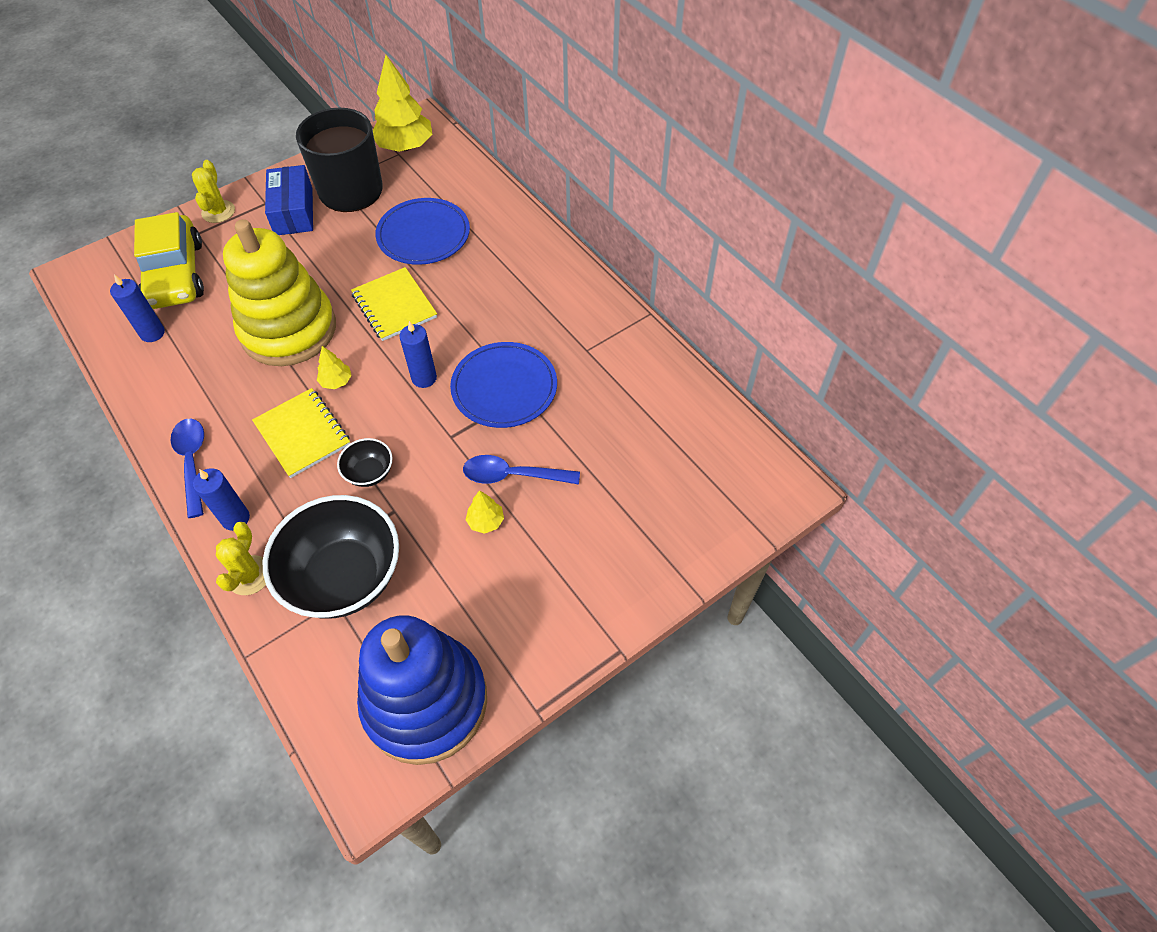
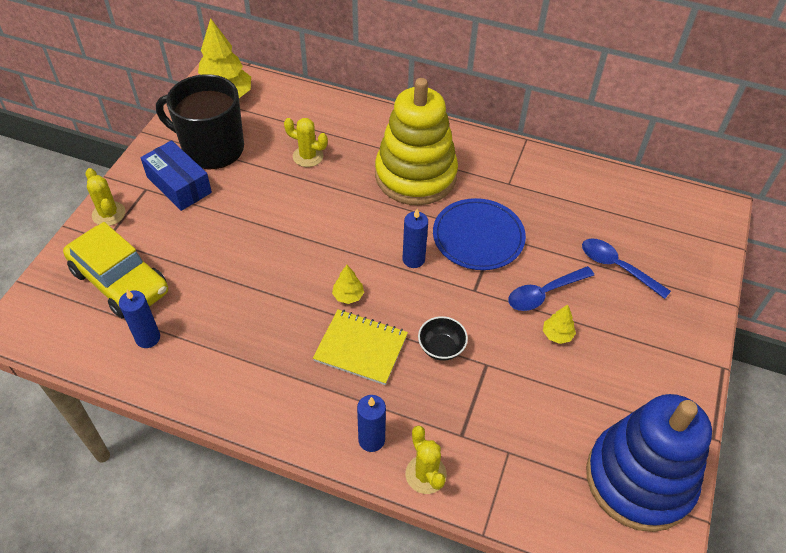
camera: 35 degrees left, 5 degrees down
(192, 462) = (290, 418): blue spoon -> blue spoon (617, 267)
(289, 330) = (269, 277): yellow stacking toy -> yellow stacking toy (415, 176)
(344, 577) = (498, 431): black bowl -> none
(394, 306) = (337, 218): yellow notebook -> none
(423, 235) = (308, 156): blue plate -> yellow cactus

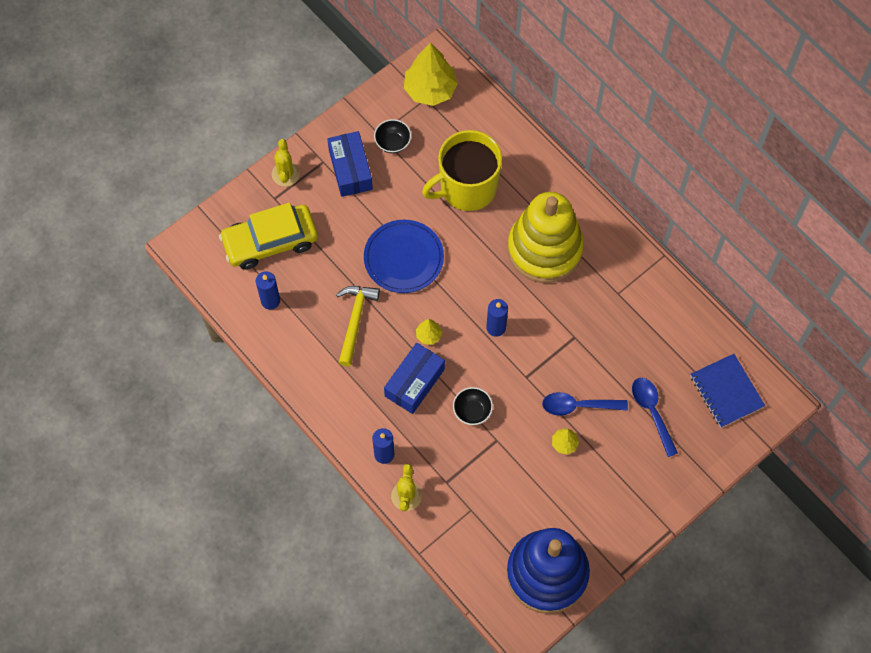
camera: 30 degrees right, 15 degrees up
(120, 281) = (270, 242): yellow car -> yellow car turned 90 degrees clockwise
(211, 148) = (393, 143): black mug -> black bowl
(258, 316) = (355, 321): none -> yellow hammer
(308, 156) = (467, 188): yellow cactus -> yellow mug
(361, 348) = (414, 382): yellow notebook -> blue box
(478, 237) = (559, 332): blue plate -> blue plate (403, 258)
(667, 220) = (726, 391): none -> blue notebook

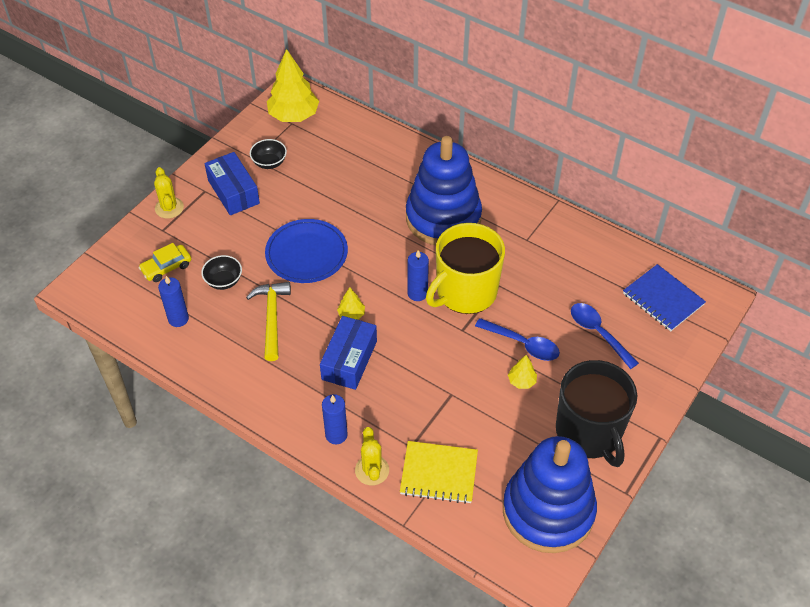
camera: 15 degrees left, 15 degrees down
(270, 242) = (166, 267): yellow car -> yellow car, size x0.51
(463, 514) = (439, 473): none -> yellow notebook
(467, 188) = (352, 184): yellow mug -> yellow mug (465, 292)
(472, 411) = (417, 373): black bowl -> black bowl (223, 281)
(544, 249) = (443, 218): yellow stacking toy -> blue stacking toy
(578, 406) = (523, 344): blue spoon -> blue spoon turned 135 degrees counterclockwise
(608, 509) = (589, 432): none -> black mug

